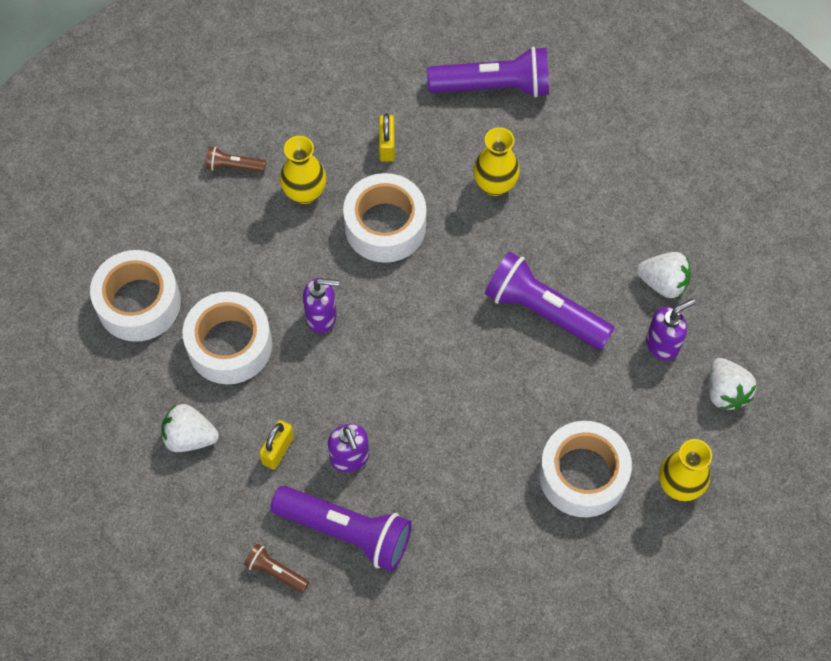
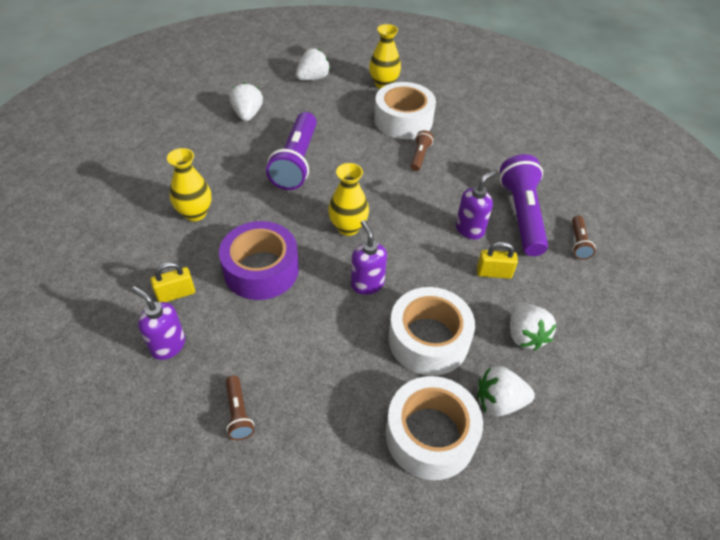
camera: 115 degrees left, 15 degrees down
(137, 374) = (499, 402): none -> white strawberry
(305, 193) = (248, 339): yellow vase -> yellow vase (348, 227)
(385, 226) = (261, 270): white tape -> purple tape
(493, 86) = (91, 239): purple flashlight -> none
(499, 462) = (420, 156): none -> brown flashlight
(662, 345) = (294, 106): purple soap dispenser -> purple soap dispenser (168, 345)

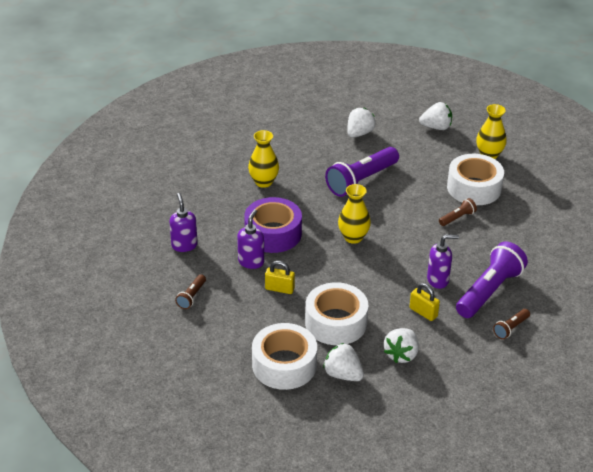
camera: 40 degrees right, 10 degrees down
(176, 294) = (212, 221): yellow padlock -> yellow padlock (279, 289)
(367, 284) = (330, 274): purple soap dispenser -> purple soap dispenser (251, 262)

